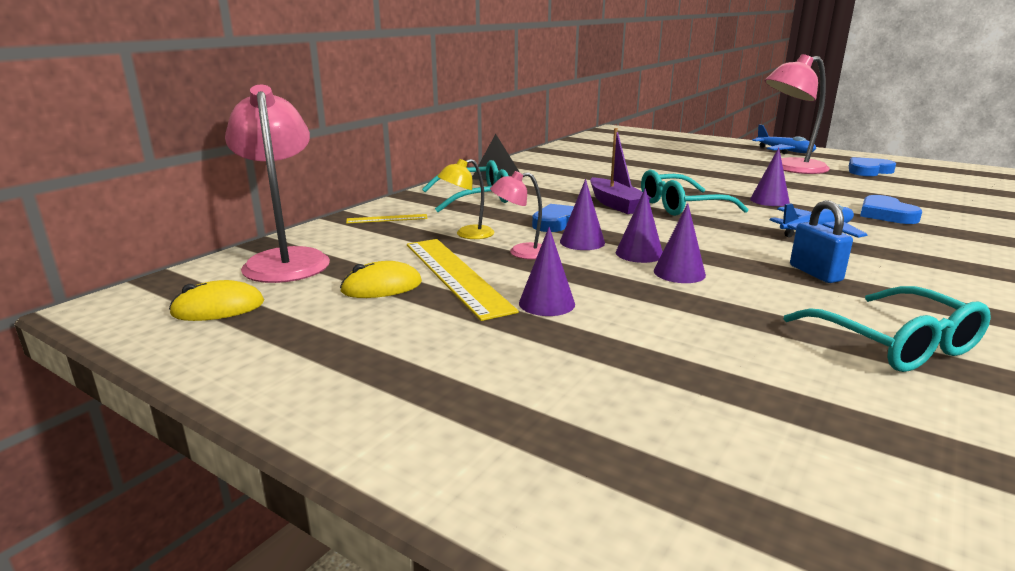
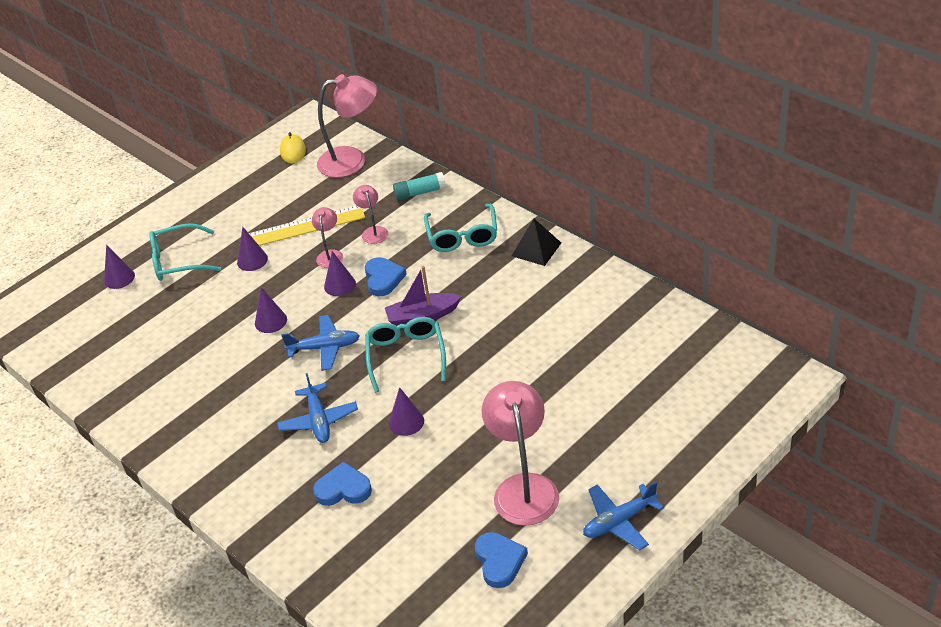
camera: 105 degrees right, 20 degrees up
(381, 287) = (298, 200): yellow mouse -> none
(387, 219) = (420, 192): yellow ruler -> turquoise glue stick
(467, 234) = (373, 231): yellow lamp -> pink lamp
(639, 253) = (308, 309): purple cone -> purple cone (119, 278)
(702, 239) = (325, 348): none -> blue plane
(815, 273) = (245, 386): blue padlock -> none
(893, 343) = (154, 380): turquoise glasses -> turquoise glasses (179, 261)

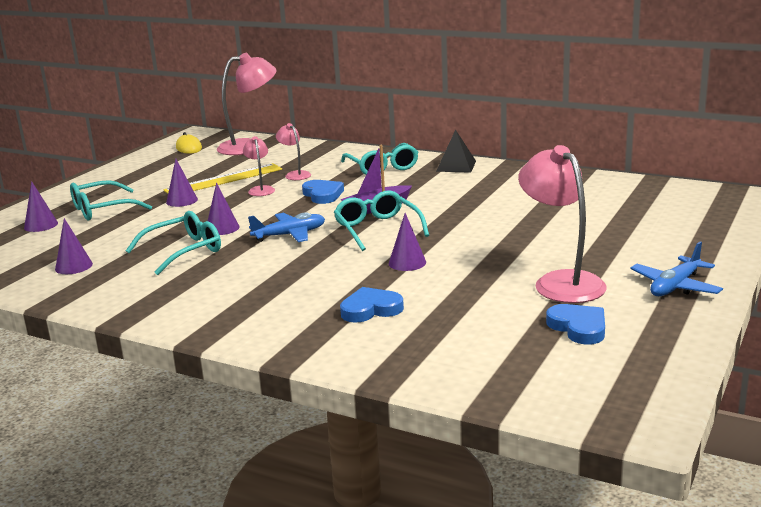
camera: 20 degrees left, 20 degrees down
(224, 354) = (183, 251): none -> turquoise glasses
(318, 420) = (313, 274): blue plane -> none
(339, 285) = (281, 202): purple cone -> purple cone (74, 266)
(420, 192) = (325, 153): turquoise glue stick -> none

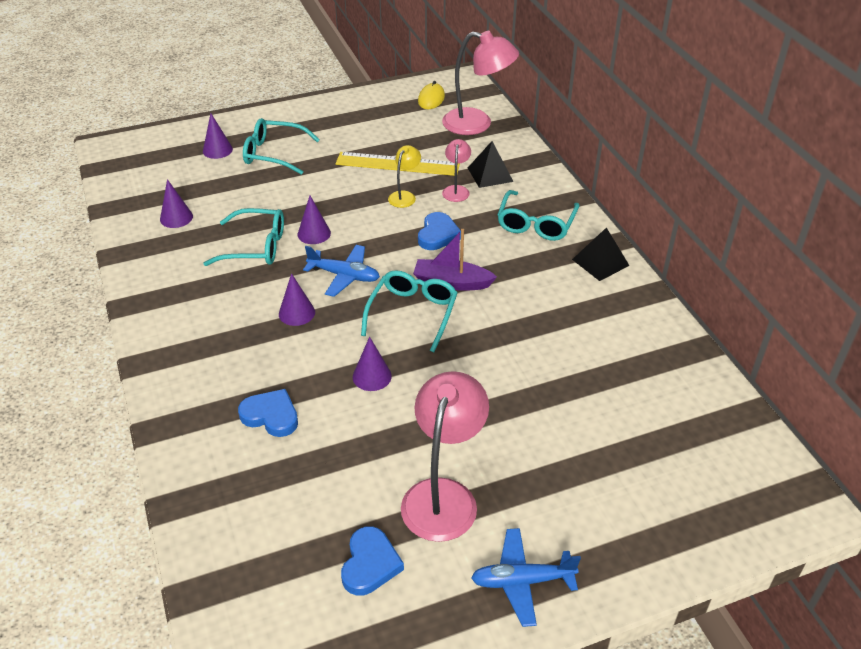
camera: 40 degrees right, 20 degrees up
(182, 201) = (334, 176): purple cone -> purple cone (296, 313)
(260, 189) = (404, 196): pink lamp -> yellow lamp
(306, 161) = (490, 174): none -> black pyramid

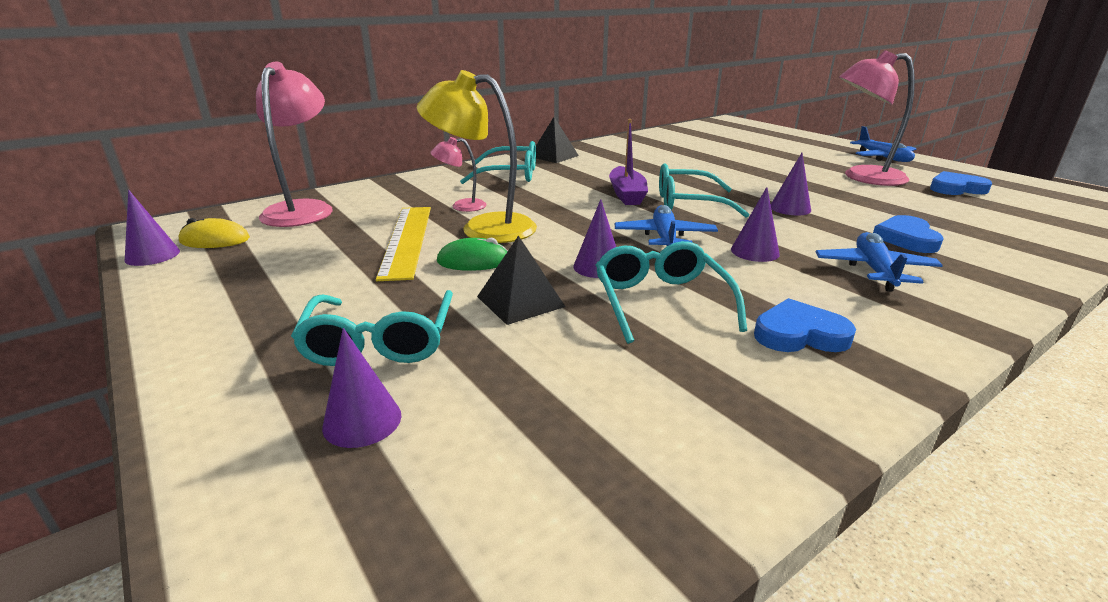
camera: 105 degrees left, 15 degrees down
(176, 217) = (645, 404): purple cone -> purple cone (152, 255)
(234, 360) = (874, 270): none -> blue plane
(349, 187) = (473, 261): none -> green mouse
(404, 196) = (484, 228): yellow lamp -> yellow lamp, size x1.96
(438, 235) = (553, 206): blue heart -> blue heart (799, 334)
(490, 174) = (424, 195): black pyramid -> black pyramid (520, 301)

